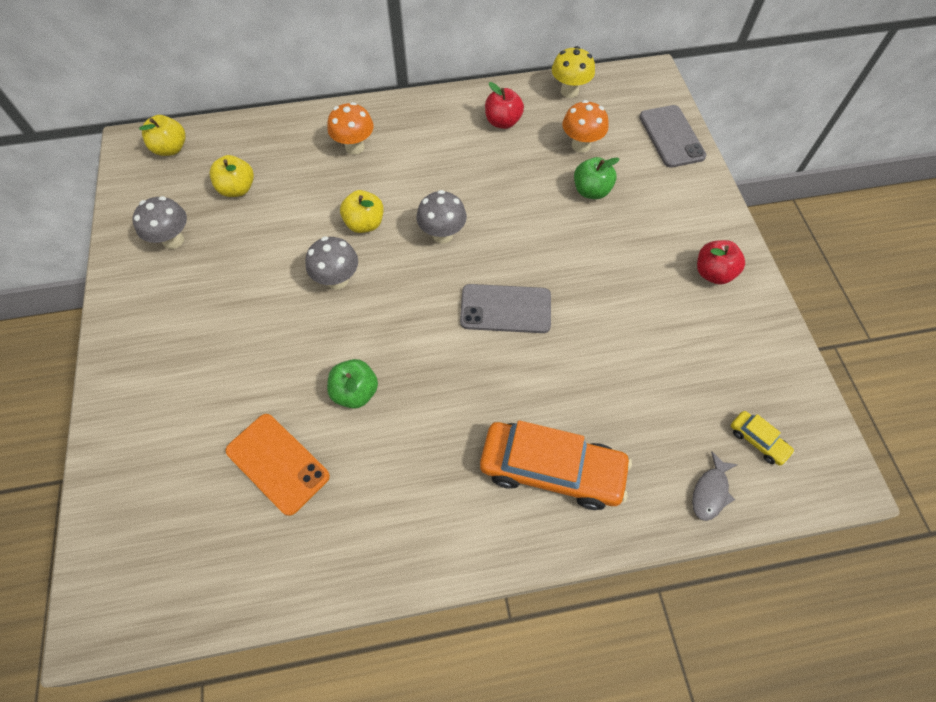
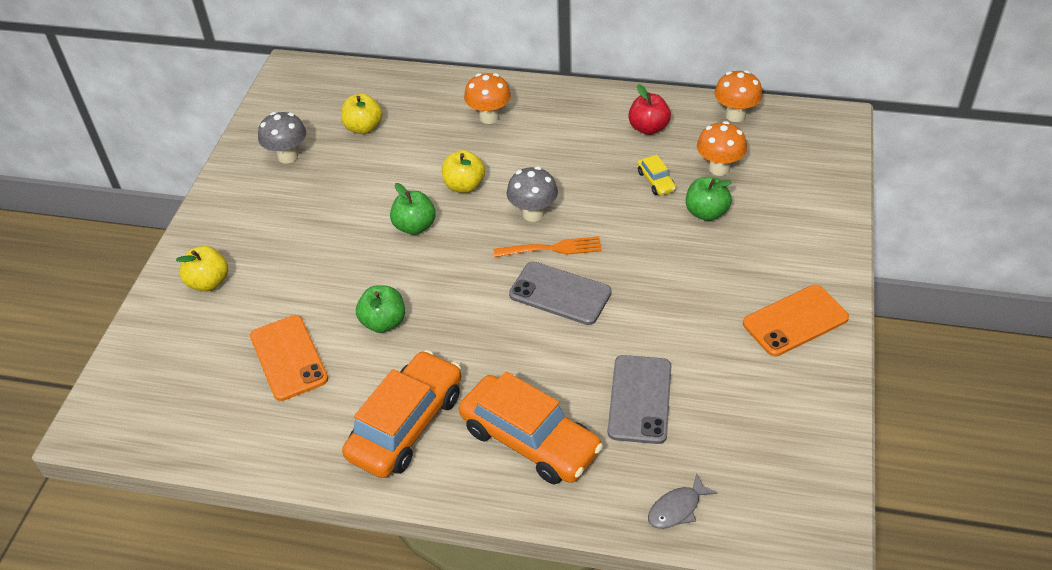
camera: 25 degrees right, 15 degrees down
(171, 149) = (322, 80): yellow apple -> yellow apple (209, 282)
(337, 280) = (415, 226): grey mushroom -> green apple
(430, 496) = (406, 425): none -> orange car
(476, 266) = (551, 249): none -> orange fork
(569, 91) = (735, 115): yellow mushroom -> orange mushroom
(671, 136) = (824, 183): grey phone -> grey phone (639, 399)
(713, 273) = (795, 321): red apple -> orange phone
(758, 441) = (753, 481): yellow car -> yellow car (656, 181)

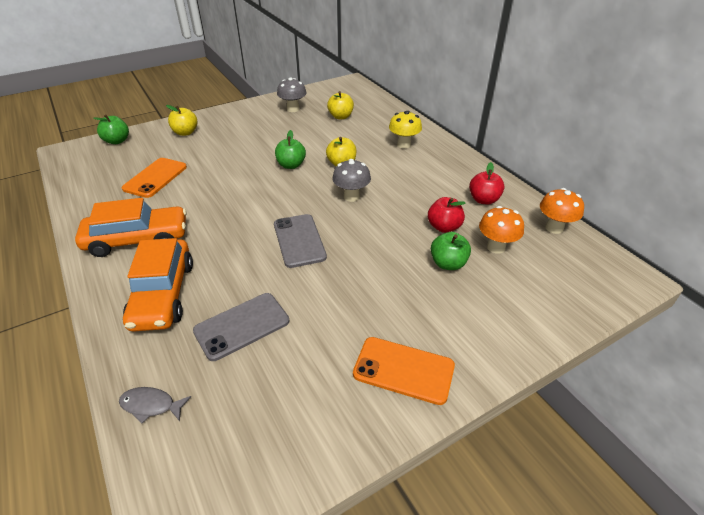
camera: 45 degrees right, 5 degrees down
(383, 322) = (209, 192): green apple -> green apple (117, 141)
(489, 117) = (403, 144): orange mushroom -> yellow mushroom
(551, 249) = (332, 218): orange fork -> none
(656, 181) = (444, 227): yellow car -> red apple

